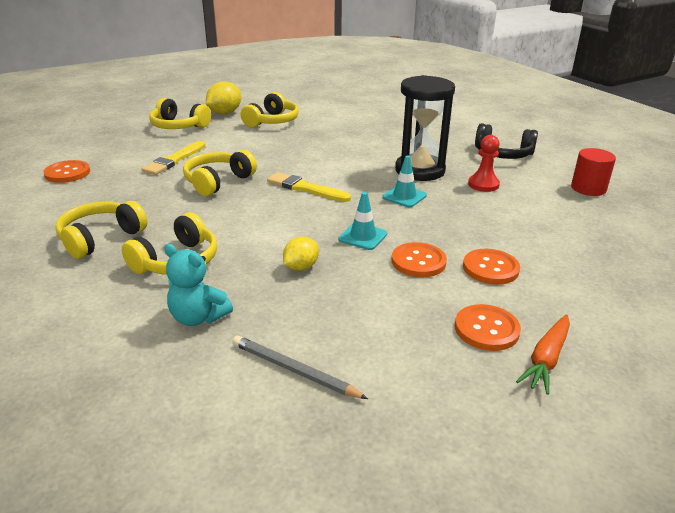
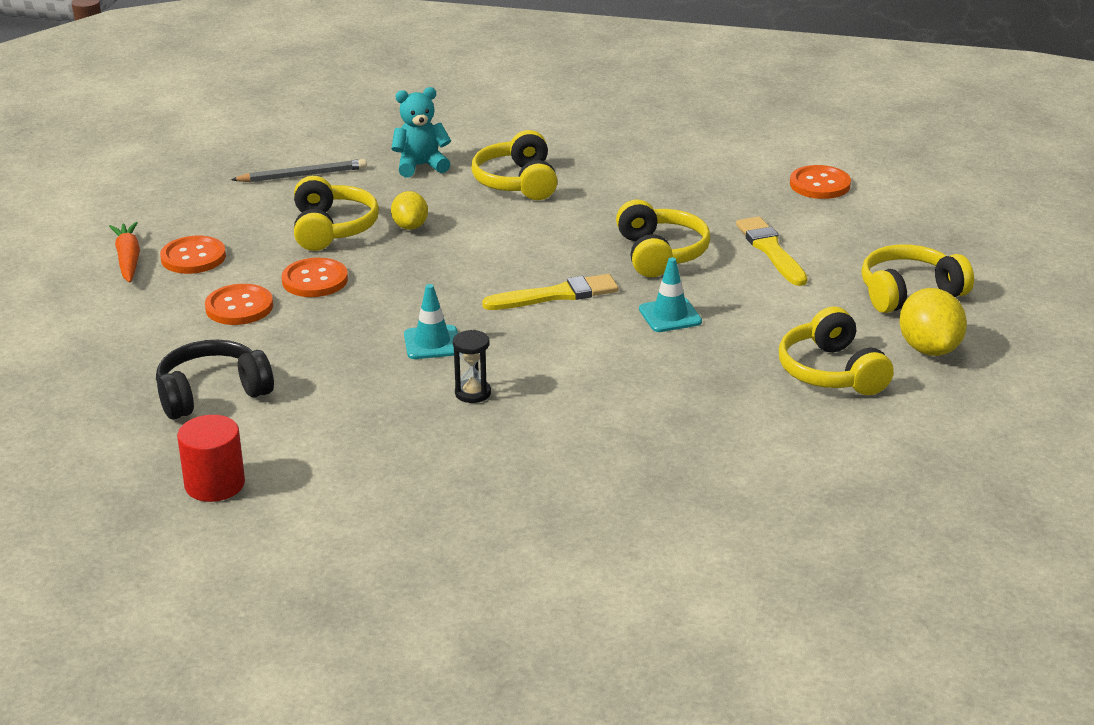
camera: 135 degrees right, 0 degrees up
(100, 238) = (619, 164): yellow headphones -> yellow headphones (332, 229)
(363, 237) = (402, 276): turquoise traffic cone -> turquoise traffic cone (670, 315)
(420, 171) = (473, 393): black hourglass -> black hourglass, size x0.42
(483, 184) = (362, 413): red pawn -> none
(502, 154) = (403, 496): black headphones -> black headphones (212, 393)

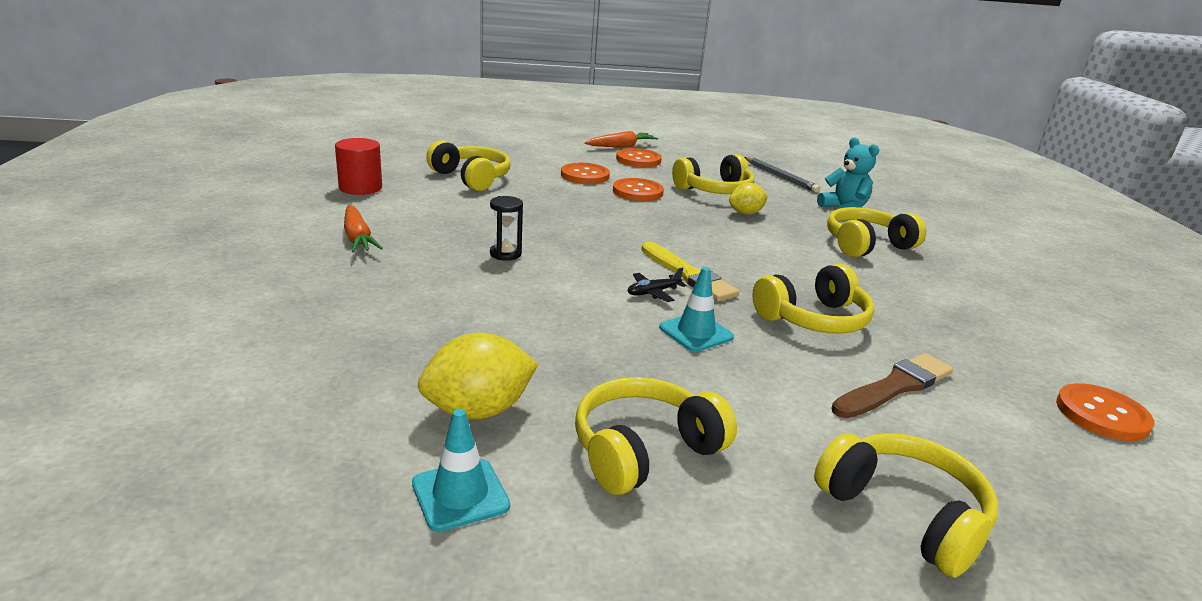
camera: 70 degrees right, 5 degrees down
(212, 393) = (471, 178): black headphones -> yellow headphones
(393, 489) = (357, 238): none -> orange carrot
(432, 343) = (575, 234): turquoise traffic cone -> turquoise traffic cone (460, 495)
(588, 321) = (653, 292): none -> black plane
(771, 250) = (894, 387): yellow brush -> brown brush
(929, 349) = (761, 544): yellow lemon -> yellow lemon (478, 410)

